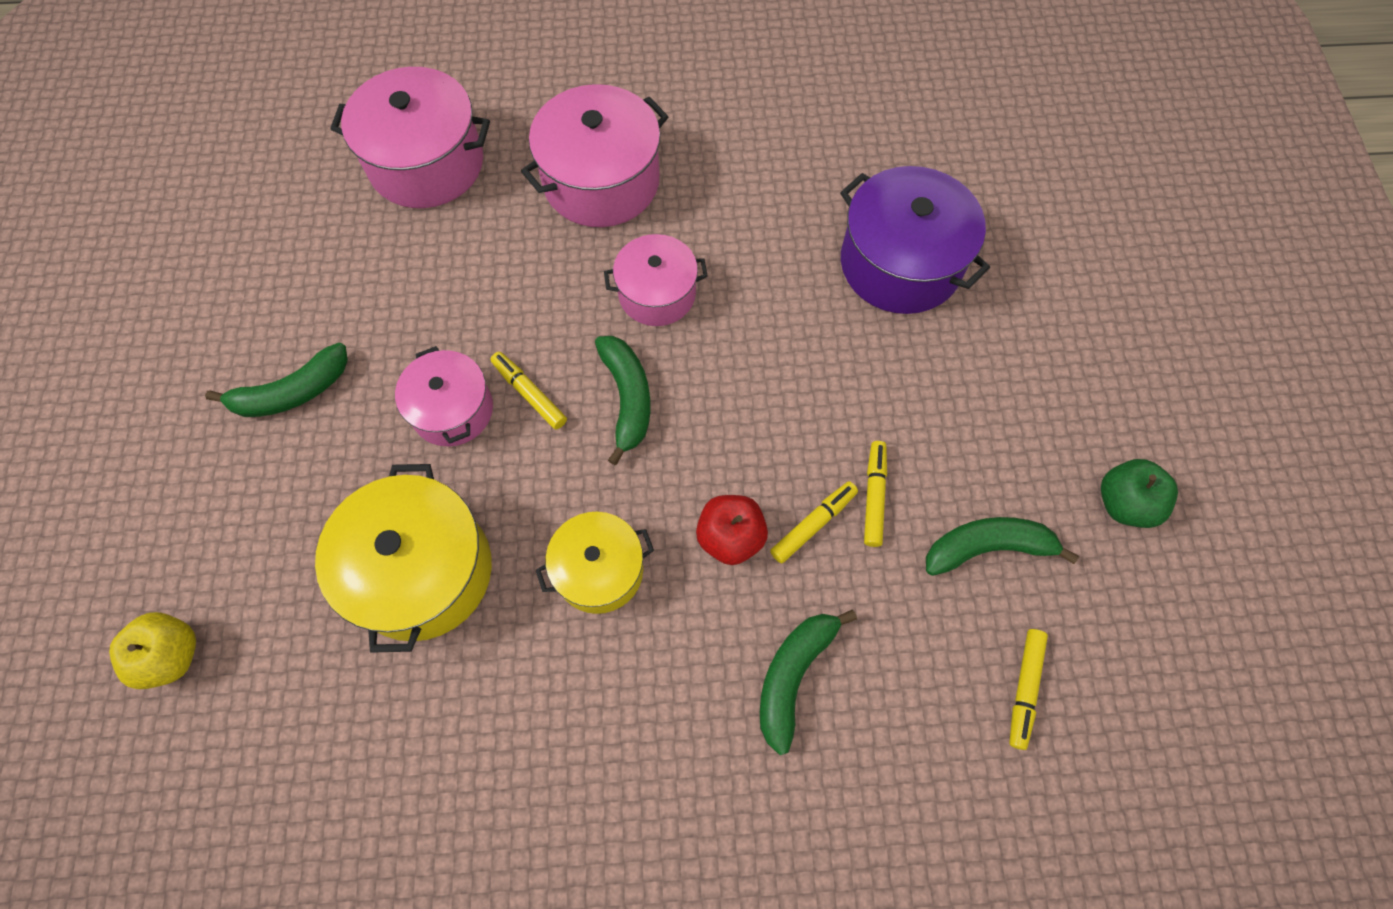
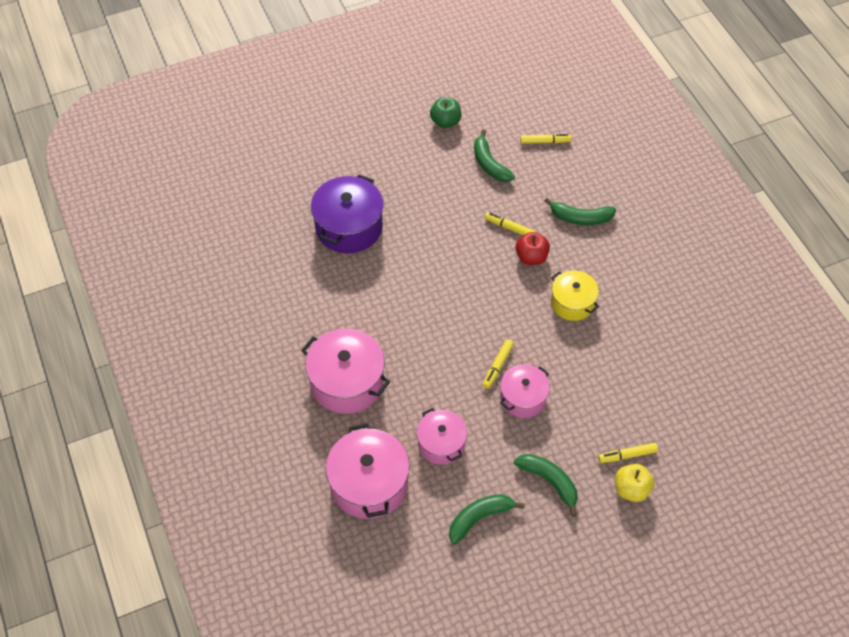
camera: 110 degrees left, 10 degrees down
(172, 655) = (704, 464): yellow apple -> yellow apple (631, 489)
(422, 571) = (610, 375): yellow pot -> none
(627, 398) = (480, 321): green banana -> green banana (479, 518)
(657, 294) = (412, 329): pink pot -> pink pot (441, 443)
(873, 496) = (484, 209): yellow marker -> yellow marker (627, 455)

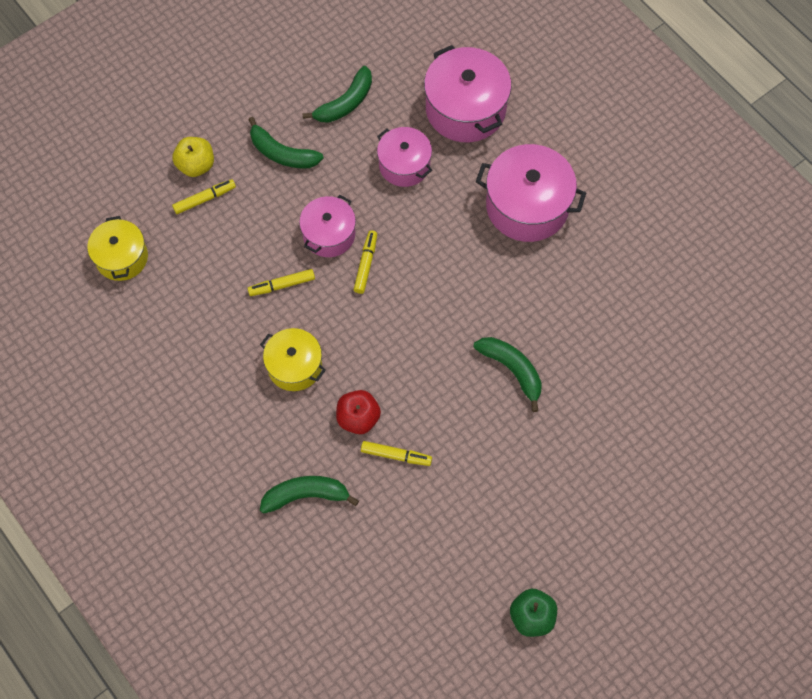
camera: 165 degrees right, 10 degrees up
(349, 227) = (601, 404): purple pot -> none
(489, 164) = (448, 555): green banana -> green banana (512, 370)
(545, 141) = (380, 617): yellow marker -> yellow marker (282, 285)
(706, 420) = (121, 257): none -> yellow pot

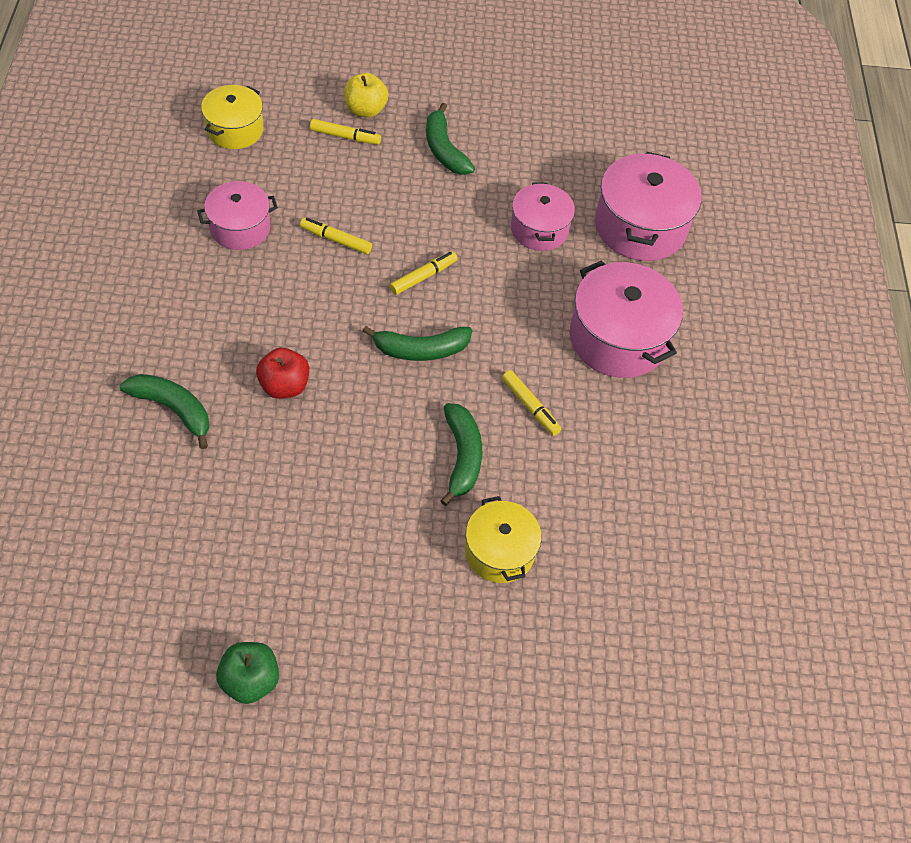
camera: 35 degrees right, 10 degrees down
(294, 366) = (277, 305): yellow pot -> yellow pot (499, 551)
(329, 234) = (417, 233): pink pot -> pink pot (240, 228)
(345, 103) = (537, 151): green banana -> green banana (421, 350)
(396, 455) = (283, 441): yellow marker -> yellow marker (530, 406)

